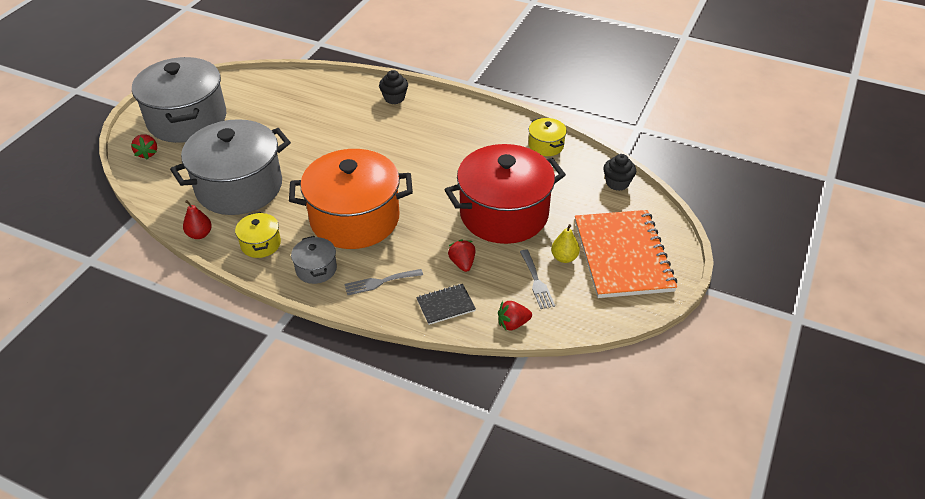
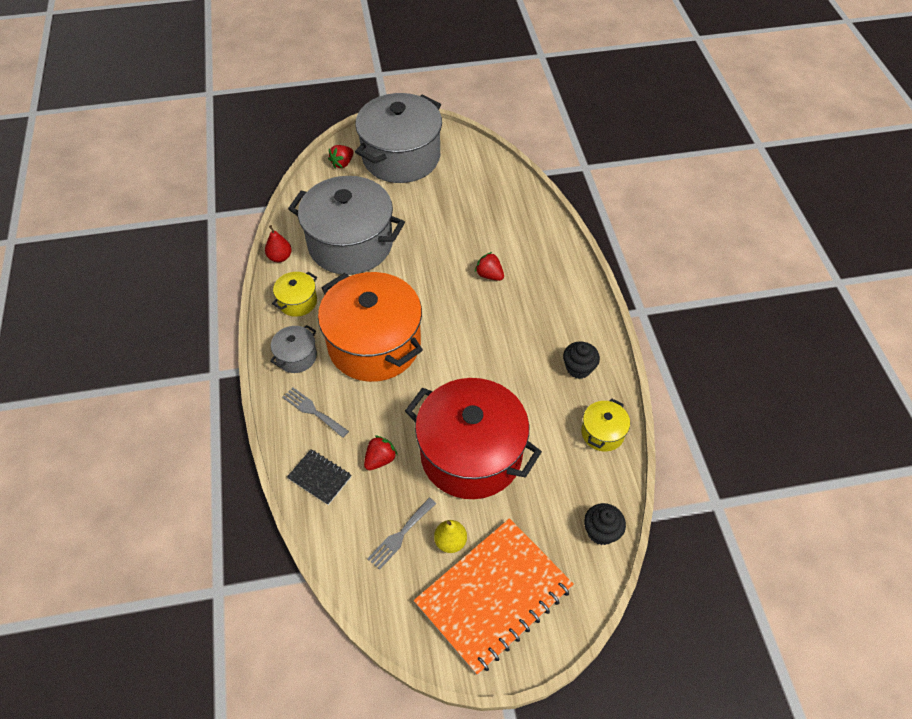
camera: 55 degrees right, 10 degrees up
(394, 98) = (558, 269): black cupcake -> black cupcake (578, 368)
(513, 323) = (333, 545): red strawberry -> red strawberry (489, 275)

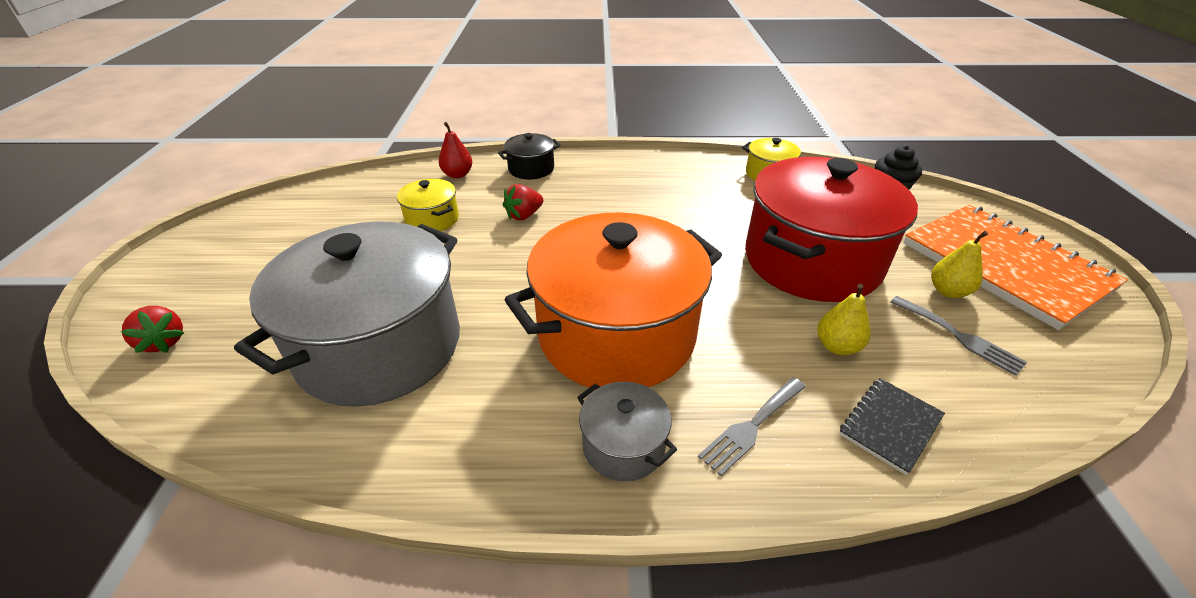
camera: 80 degrees left, 15 degrees down
(280, 257) = (344, 462): red pear -> red pear (457, 175)
(297, 302) = (484, 436): yellow pot -> yellow pot (432, 219)
(380, 459) = (837, 346): red strawberry -> yellow pear
(401, 157) = (226, 269): grey pot -> none
(558, 265) = (531, 169): none -> black pot
(578, 368) = (684, 176): black cupcake -> none

